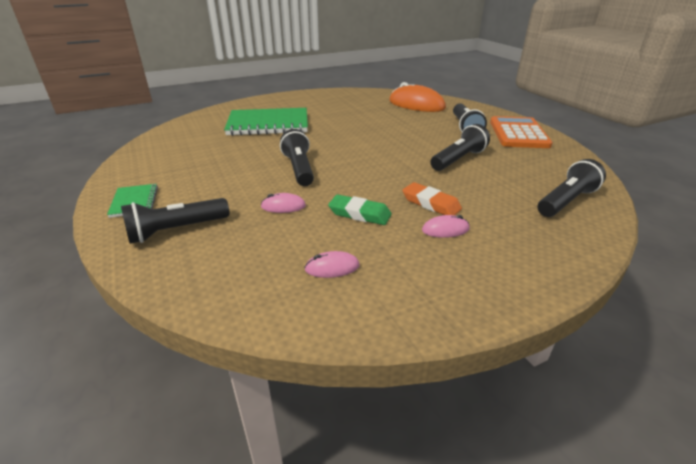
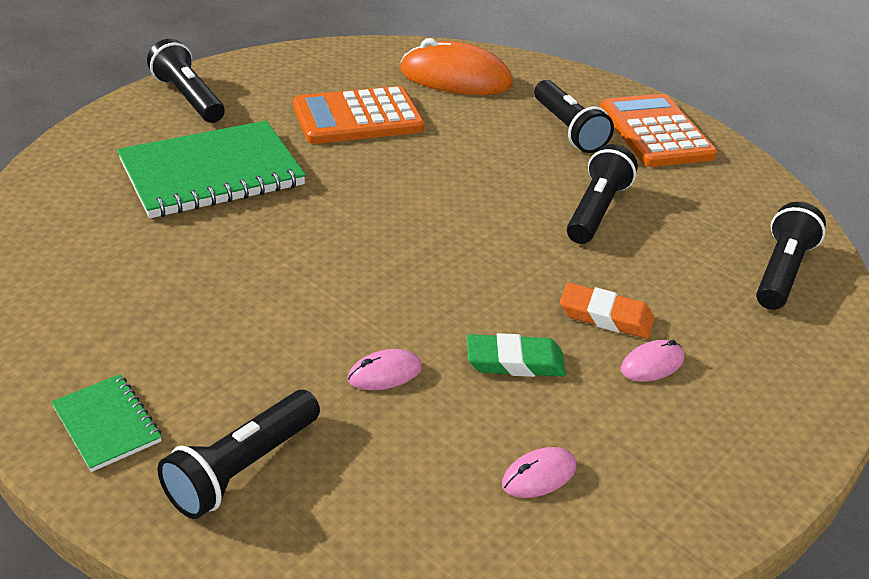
camera: 25 degrees left, 5 degrees up
(299, 169) = (352, 281): black flashlight -> black flashlight (188, 98)
(354, 113) = (358, 118): none -> orange calculator

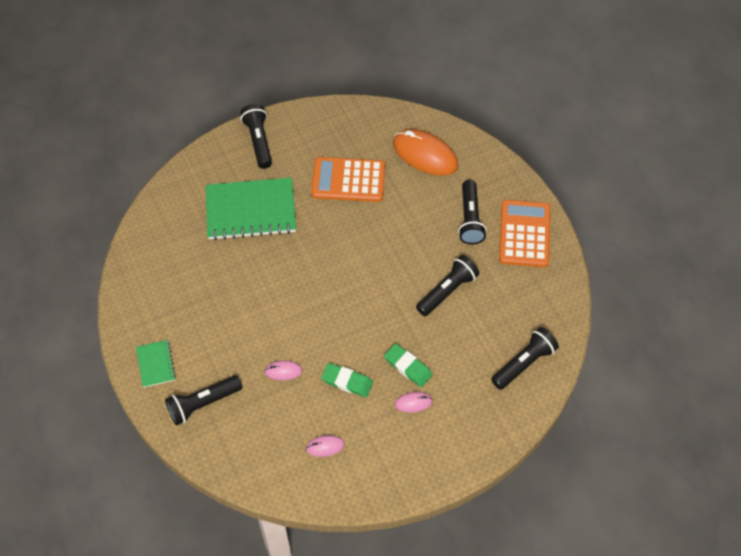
camera: 25 degrees right, 20 degrees up
(605, 316) = (408, 367): orange eraser -> green eraser

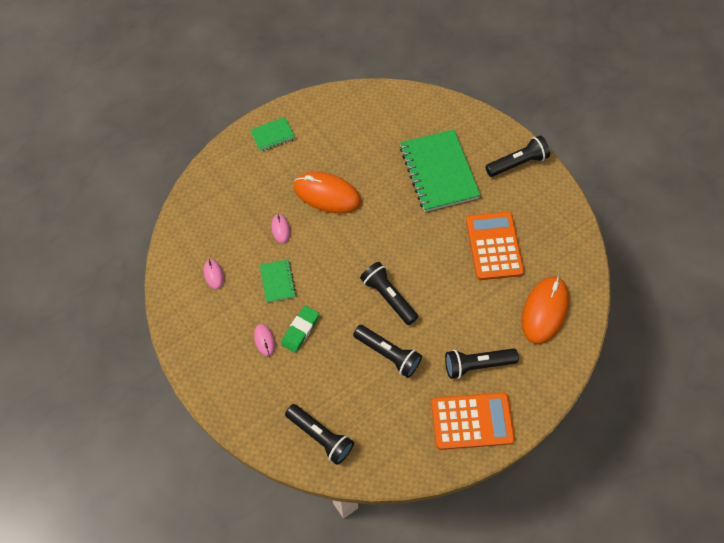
camera: 80 degrees right, 5 degrees up
(203, 403) = (242, 176): black flashlight -> black flashlight (388, 296)
(251, 319) = (327, 194): none -> orange mouse
(347, 382) = (278, 281): green eraser -> green notebook

